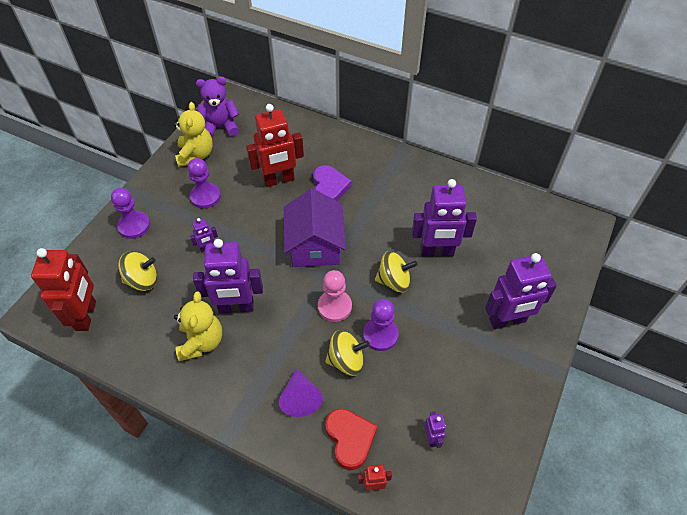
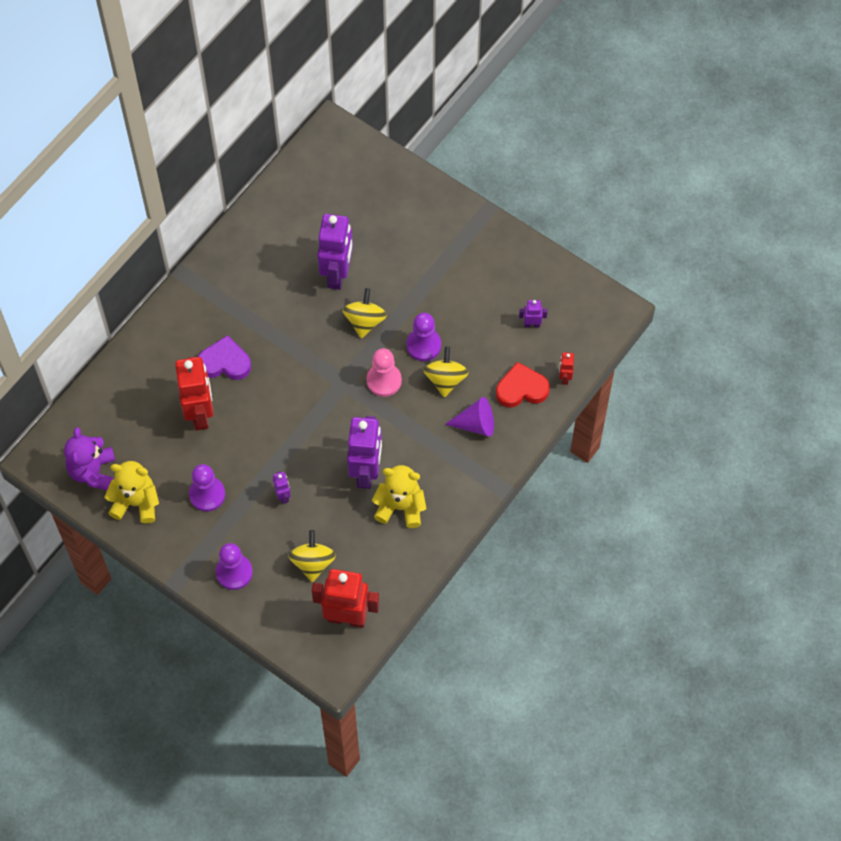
camera: 80 degrees left, 10 degrees up
(315, 245) = (303, 388): purple house -> none
(507, 321) = (430, 233): purple robot -> none

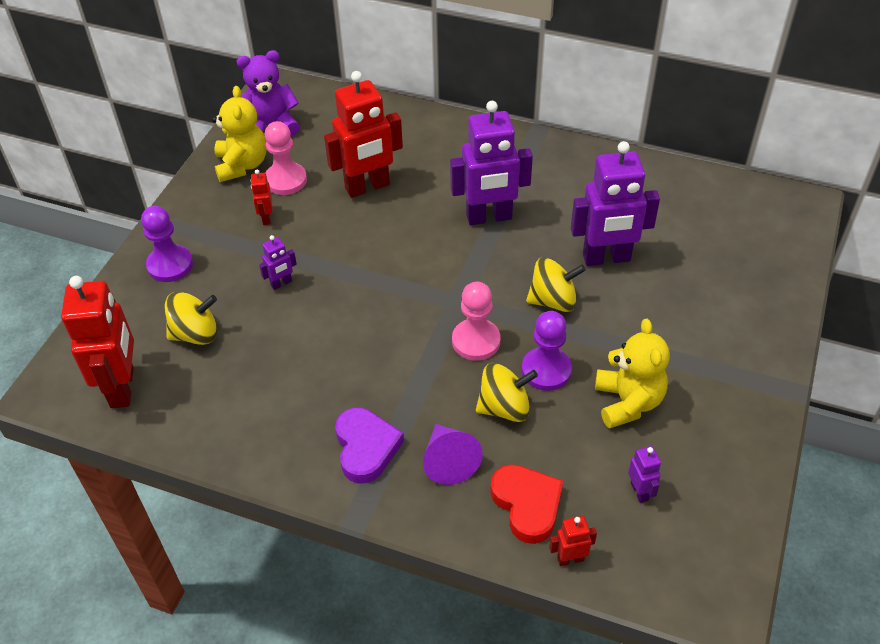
camera: 75 degrees right, 15 degrees down
(168, 472) = (285, 180): none -> pink pawn
(207, 494) = (266, 218): purple pawn -> red robot
(225, 362) = (441, 190): purple heart -> purple heart (366, 448)
(366, 472) = (337, 356): purple robot -> purple robot (489, 217)
(400, 507) = (295, 405): yellow teddy bear -> yellow teddy bear (628, 402)

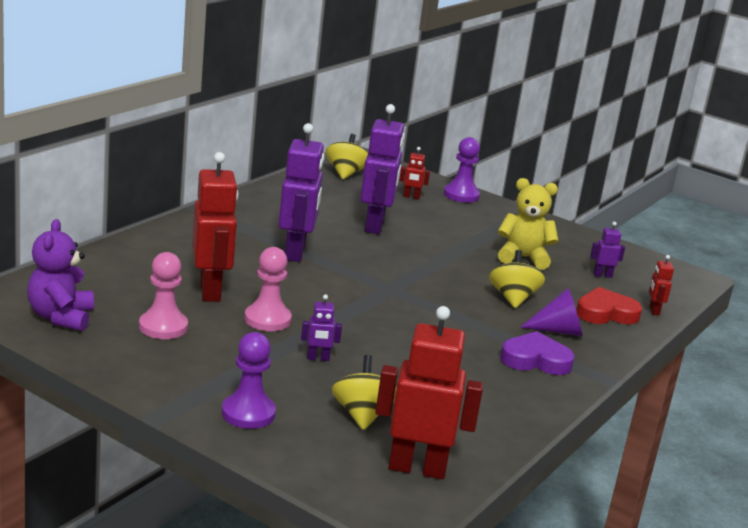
camera: 80 degrees left, 25 degrees down
(242, 165) = (115, 345): yellow teddy bear -> none
(266, 218) = (214, 348): red robot -> red robot (411, 197)
(281, 283) = (318, 358): purple robot -> purple robot turned 105 degrees clockwise
(476, 341) = (439, 292): pink pawn -> pink pawn (267, 319)
(546, 370) = (481, 275): purple pawn -> purple pawn (461, 195)
(553, 300) = (410, 255): yellow spinning top -> yellow spinning top (345, 173)

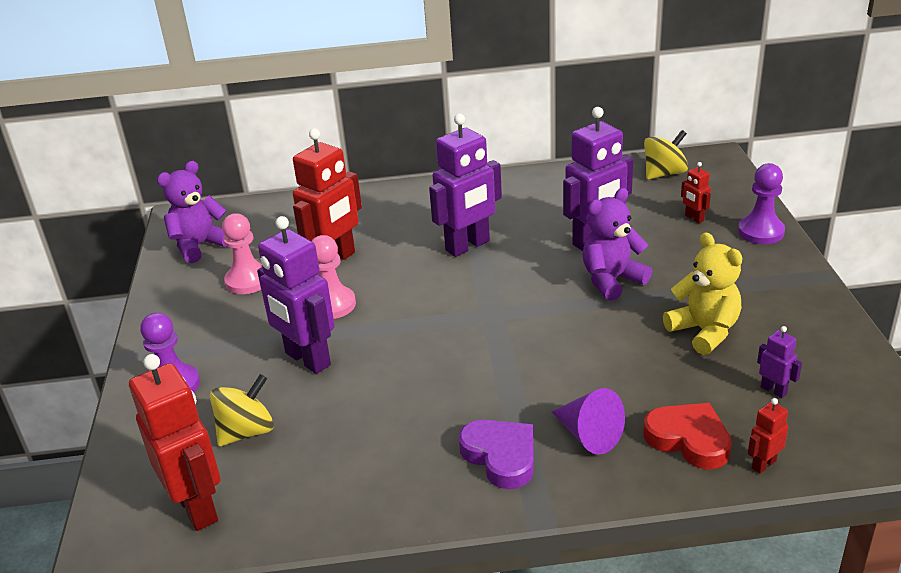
camera: 55 degrees right, 10 degrees up
(318, 358) = (307, 359): purple robot -> purple robot, size x2.23
(426, 246) = (612, 280): none -> purple teddy bear
(513, 298) = (603, 375): yellow spinning top -> none

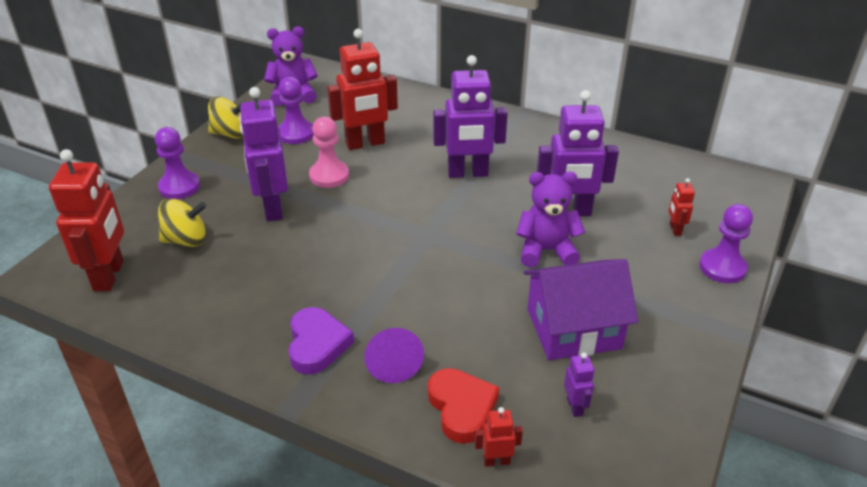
camera: 30 degrees right, 5 degrees up
(248, 281) = (296, 134): pink pawn -> purple pawn
(664, 173) = (693, 179): yellow spinning top -> yellow spinning top (230, 134)
(704, 331) = (573, 328): yellow teddy bear -> purple house

